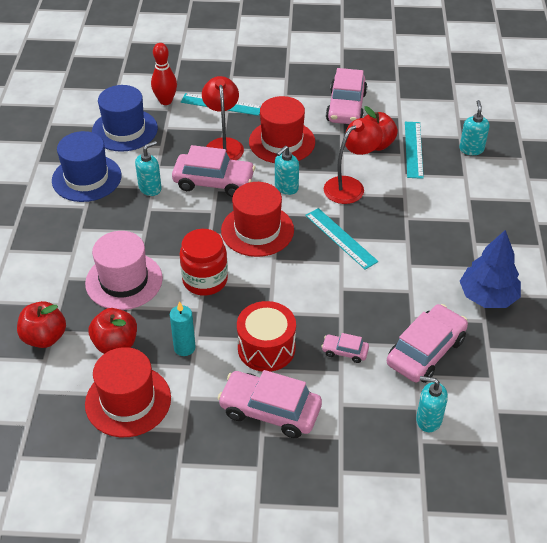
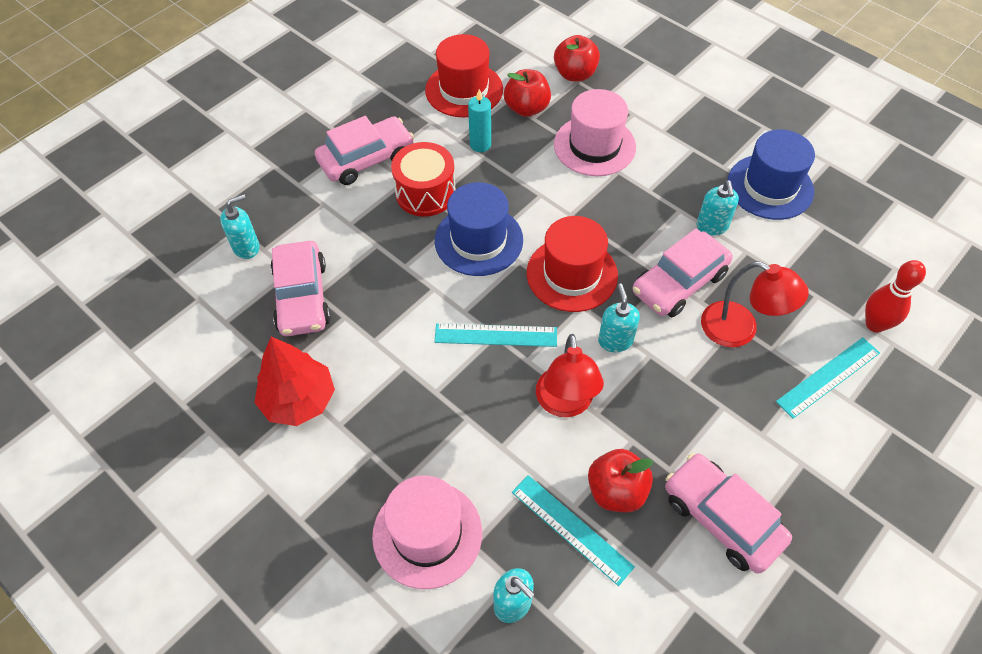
camera: 130 degrees right, 10 degrees up
(124, 130) = (837, 256): blue hat -> blue hat (478, 240)
(205, 280) = (542, 198): red jar -> none
(282, 142) = (701, 391): red hat -> none
(345, 352) = (365, 241): pink car -> none
(482, 195) = (427, 534): none -> pink hat
(487, 297) = (298, 400): blue tree -> red tree

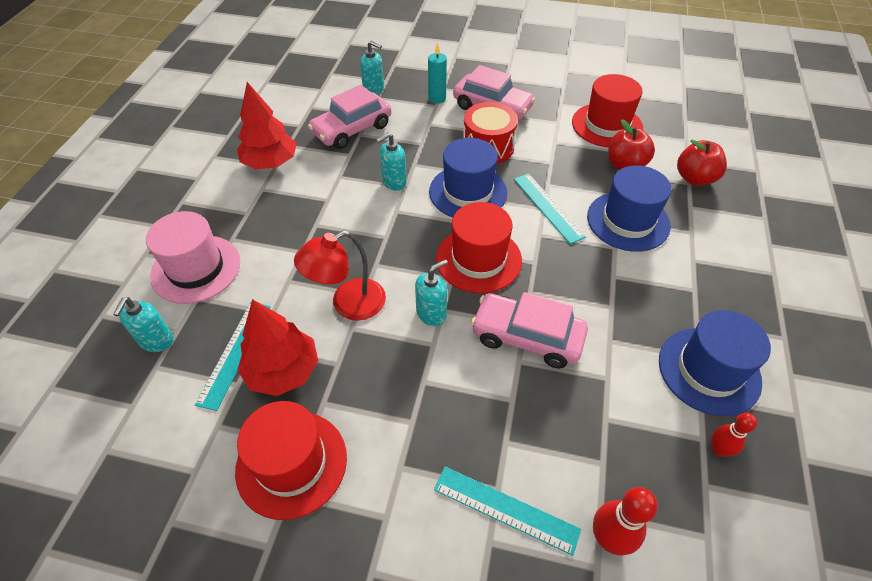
camera: 60 degrees right, 5 degrees down
(480, 144) = (561, 155): turquoise candle -> turquoise candle (437, 98)
(496, 335) = (386, 237): turquoise ruler -> turquoise ruler (548, 207)
(594, 146) = (628, 221): pink hat -> blue hat
(616, 491) = (283, 371): red apple -> red tree
(712, 226) = (614, 339): turquoise soap dispenser -> turquoise soap dispenser (394, 182)
(721, 518) = (291, 463): pink car -> red hat
(740, 330) = (508, 406): red lamp -> none
(835, 222) = (718, 449): none -> red bowling pin

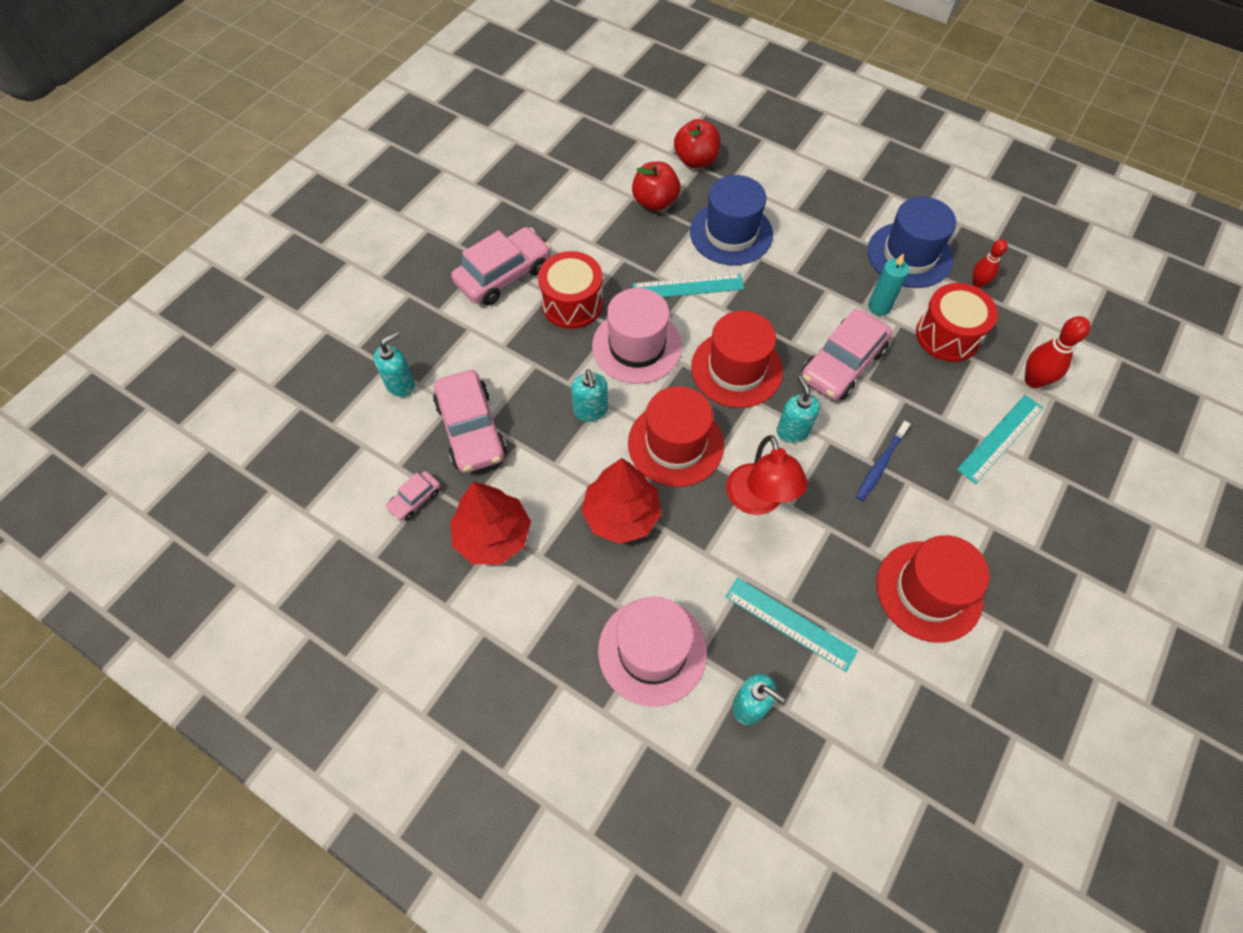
camera: 70 degrees left, 10 degrees up
(283, 371) = (825, 580): red tree -> red tree (621, 515)
(288, 121) = (415, 499): none -> pink car
(422, 392) = (880, 465): none -> blue toothbrush
(437, 98) = (457, 323): turquoise candle -> turquoise candle (879, 306)
(468, 192) = (637, 346): blue hat -> pink hat
(607, 125) = (587, 189): red hat -> red hat (675, 444)
(620, 428) = (947, 335): none -> red drum

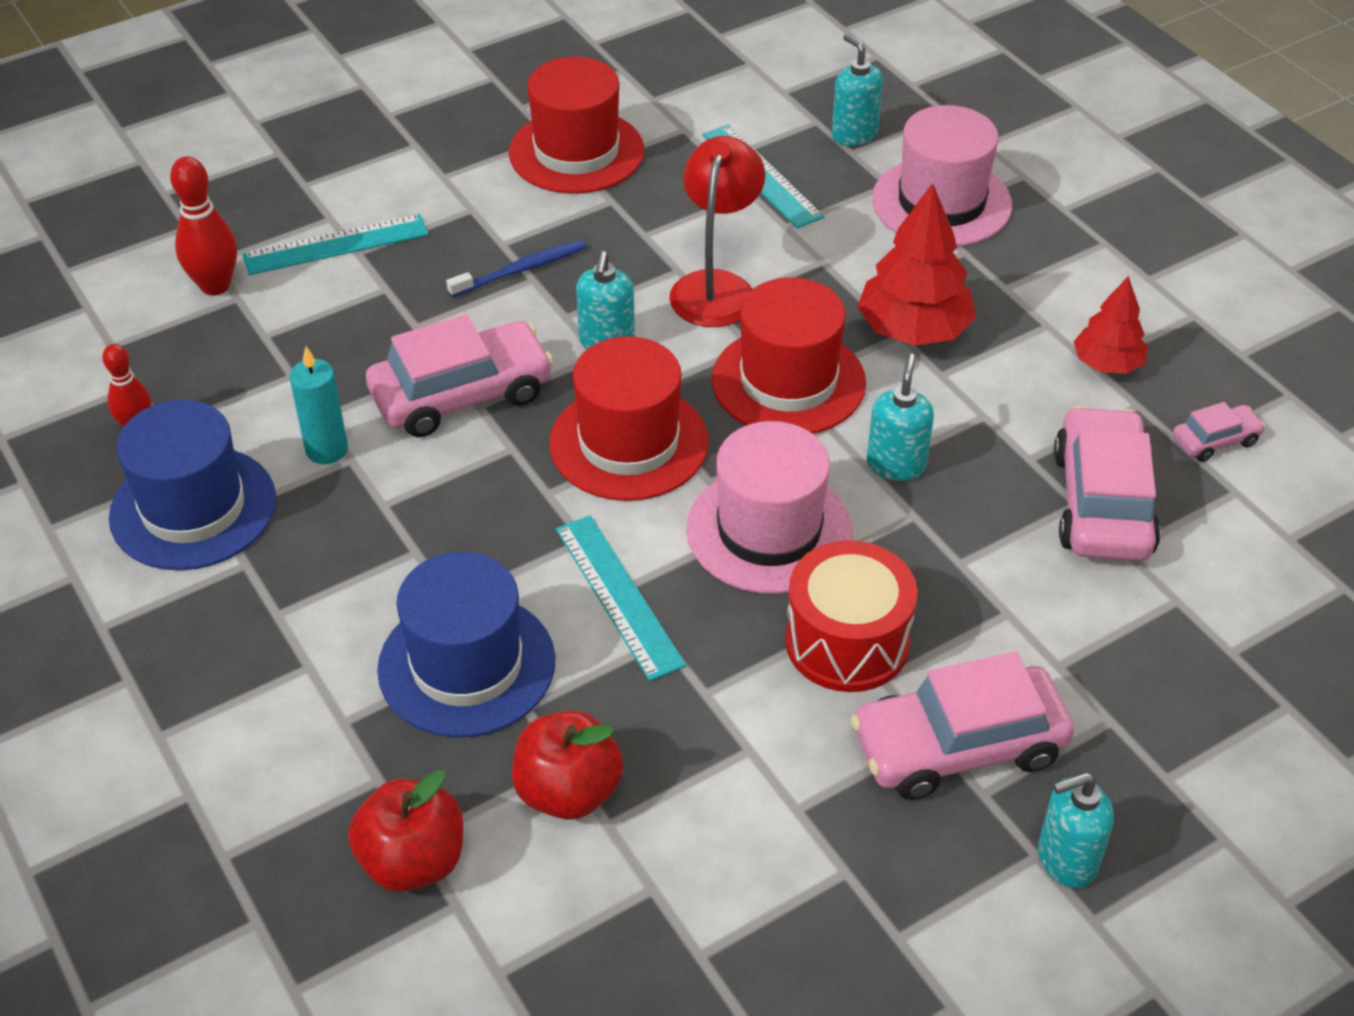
camera: 155 degrees left, 15 degrees down
(400, 384) = (1211, 611): turquoise soap dispenser -> turquoise soap dispenser (1066, 860)
(493, 536) = (1107, 364): red tree -> red tree, size x0.62
(688, 286) = (618, 596): turquoise ruler -> turquoise ruler turned 45 degrees clockwise
(947, 335) = (268, 376): red drum -> none

